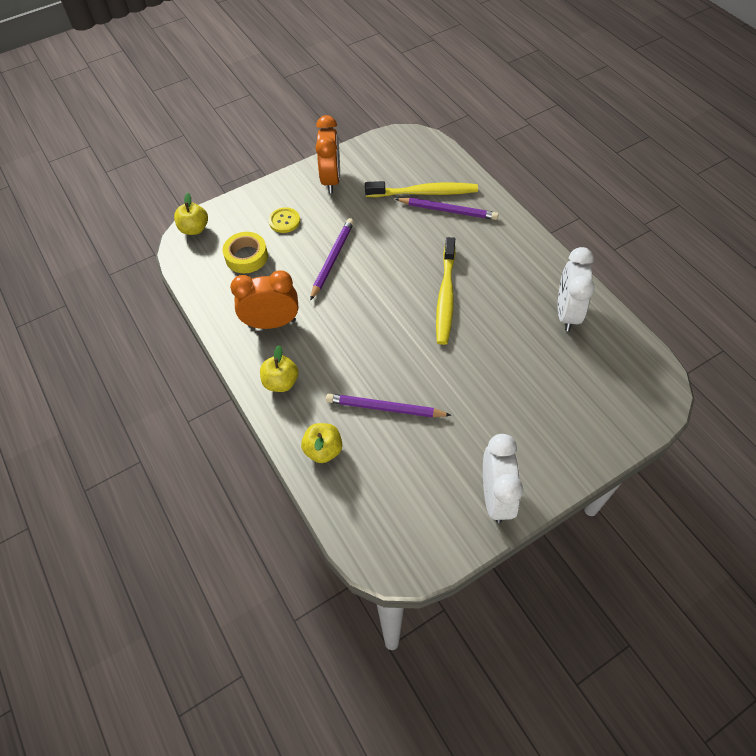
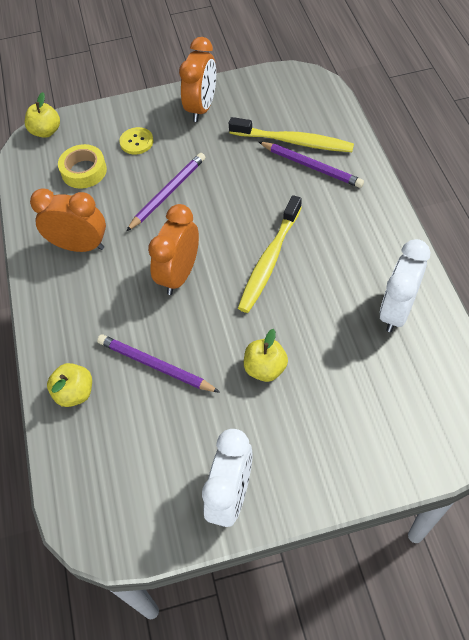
camera: 20 degrees right, 0 degrees up
(281, 382) = (63, 310): yellow apple -> yellow apple (265, 368)
(373, 327) = (179, 275): none -> orange clock

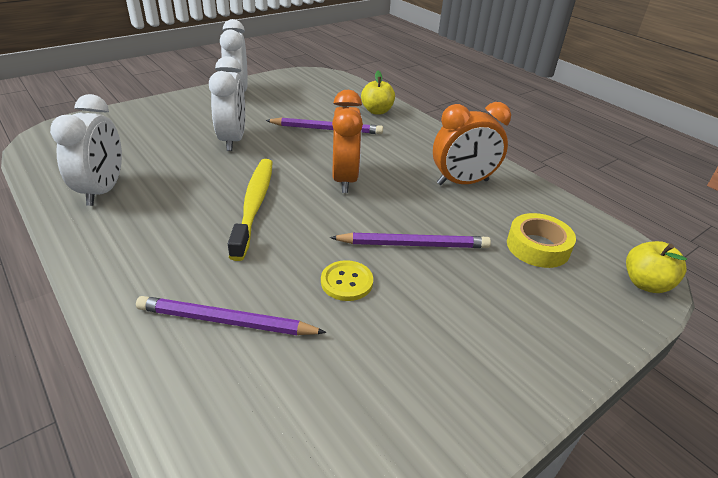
camera: 150 degrees right, 20 degrees down
(136, 142) = (511, 298): yellow button -> yellow button (346, 282)
(168, 193) = (413, 244): purple pencil -> purple pencil turned 105 degrees counterclockwise
(202, 108) = (462, 384): orange clock -> none
(265, 368) = (233, 140): yellow apple -> white clock
(293, 141) = (267, 358): yellow toothbrush -> none

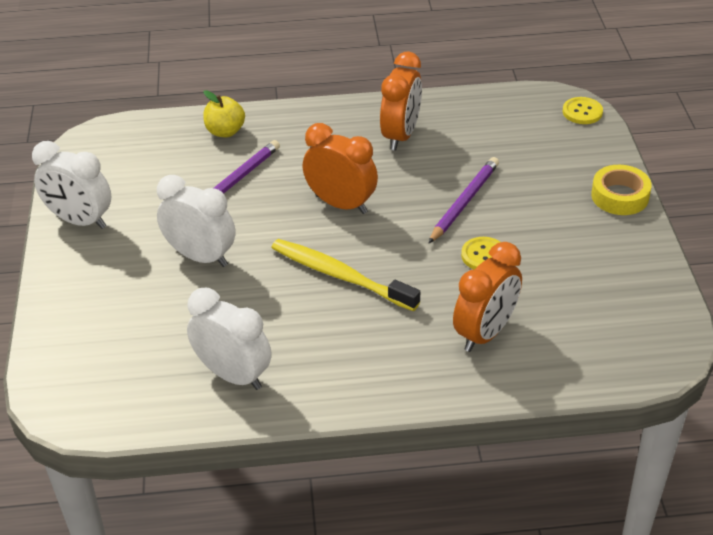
camera: 55 degrees left, 5 degrees up
(226, 321) = (485, 333): purple pencil -> orange clock
(537, 247) = (512, 139): yellow tape -> yellow tape (619, 196)
(645, 283) = (582, 112): yellow apple -> yellow button

